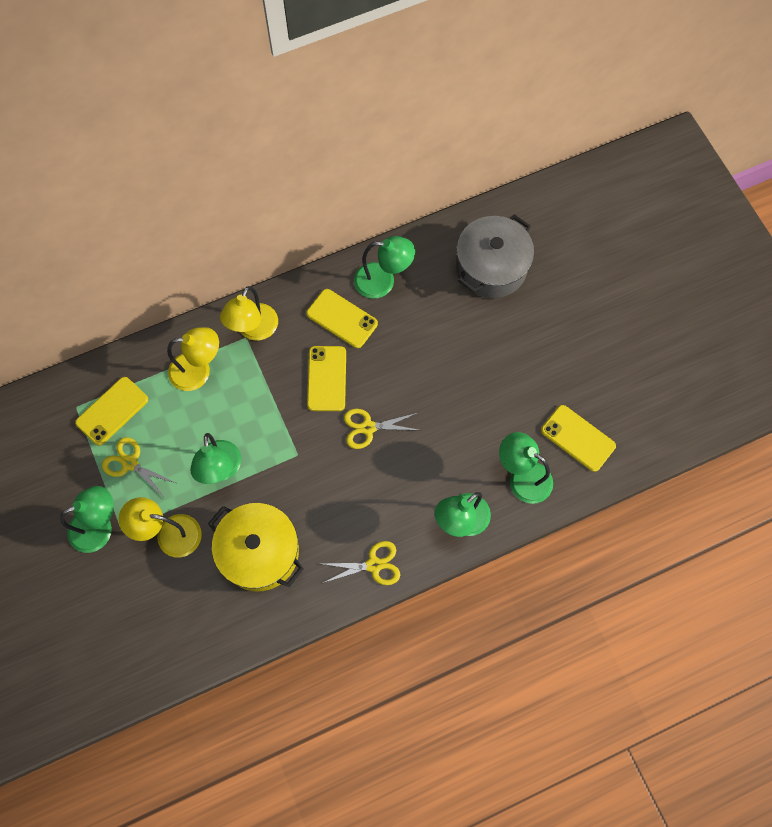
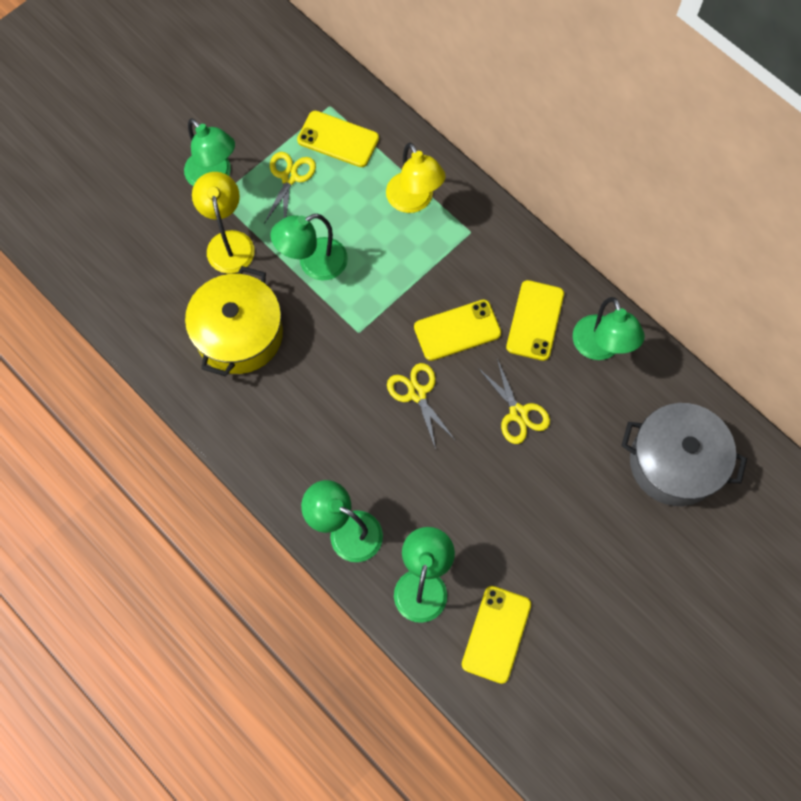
camera: 70 degrees right, 0 degrees up
(254, 330) = (482, 236): yellow lamp -> none
(373, 565) = (264, 454): yellow scissors -> yellow scissors (518, 413)

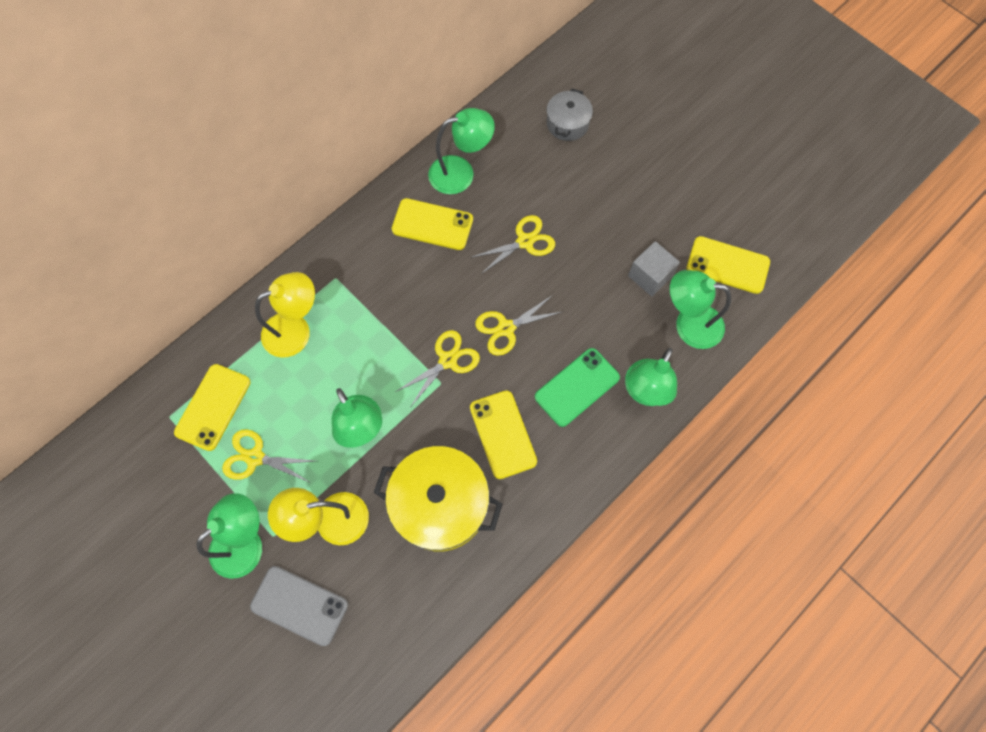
camera: 90 degrees left, 0 degrees up
(157, 223) = (299, 605): none -> grey phone
(352, 462) = (577, 387): none -> green phone
(382, 338) = (448, 360): none -> yellow scissors
(457, 330) = (441, 292): yellow phone -> yellow phone (503, 434)
(480, 545) = (650, 276): none -> grey cube
(674, 462) = (567, 123): grey pot -> grey pot, size x0.55

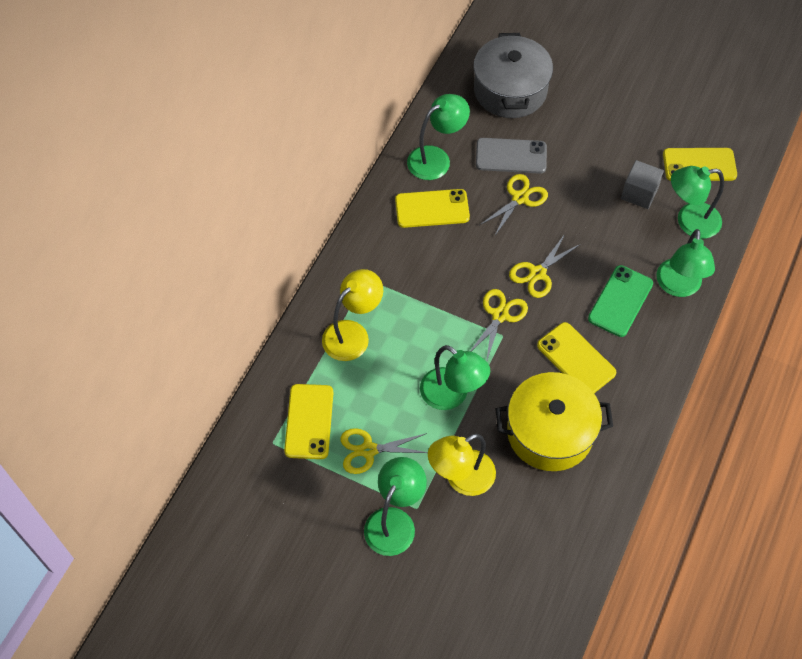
camera: 20 degrees left, 10 degrees down
(299, 605) = (468, 555): grey phone -> grey phone (511, 156)
(567, 123) = (510, 91): grey pot -> grey pot, size x1.83

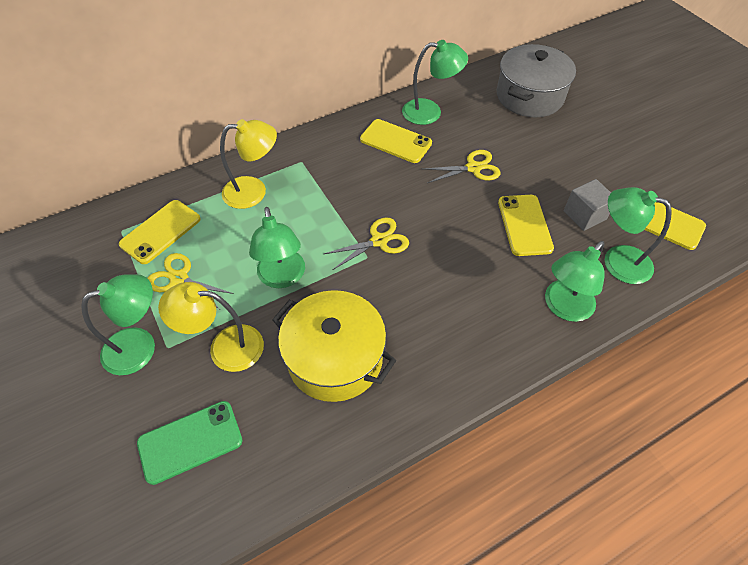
camera: 35 degrees right, 5 degrees down
(511, 156) = (491, 137): grey phone -> none
(537, 273) = (439, 227): yellow scissors -> none
(576, 359) = (413, 312): yellow phone -> yellow phone (524, 225)
(620, 301) = (496, 288): green phone -> green phone (190, 442)

